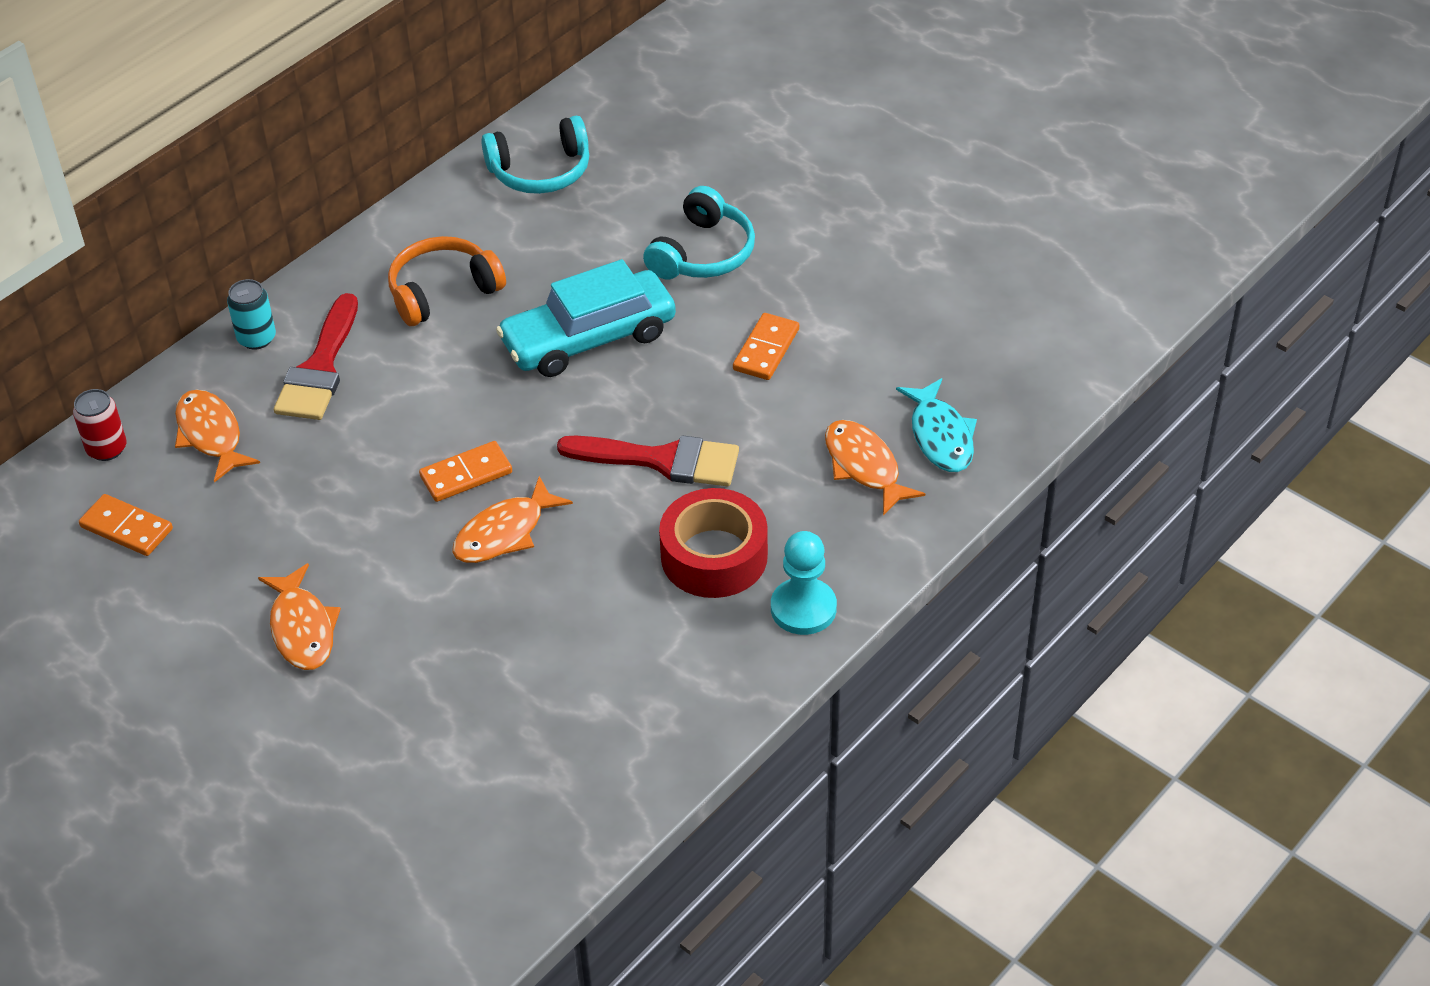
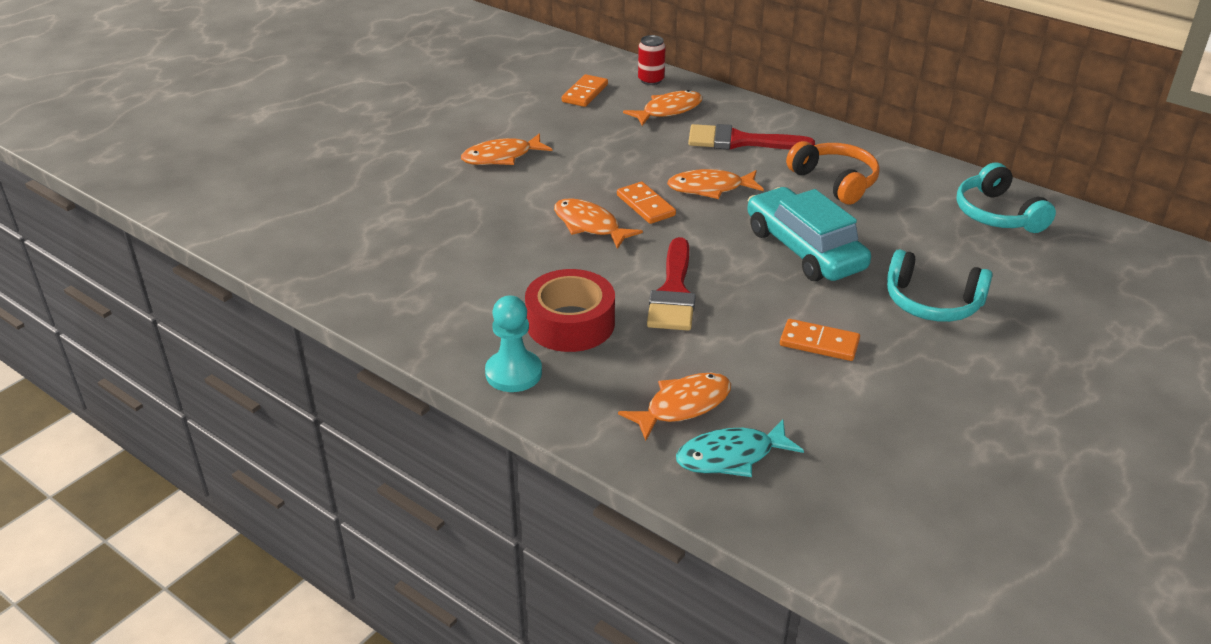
camera: 85 degrees right, 10 degrees down
(256, 338) = (762, 116): turquoise can -> none
(436, 409) = (710, 188): none -> orange fish

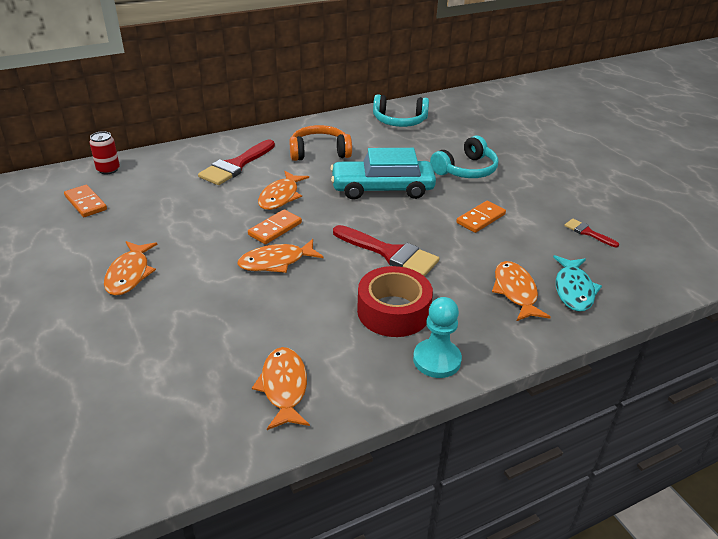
camera: 65 degrees left, 0 degrees up
(646, 205) = (275, 229): orange domino -> orange domino turned 45 degrees counterclockwise
(668, 110) = (161, 177): orange fish -> orange fish (284, 387)
(887, 449) = (587, 232): none -> red brush

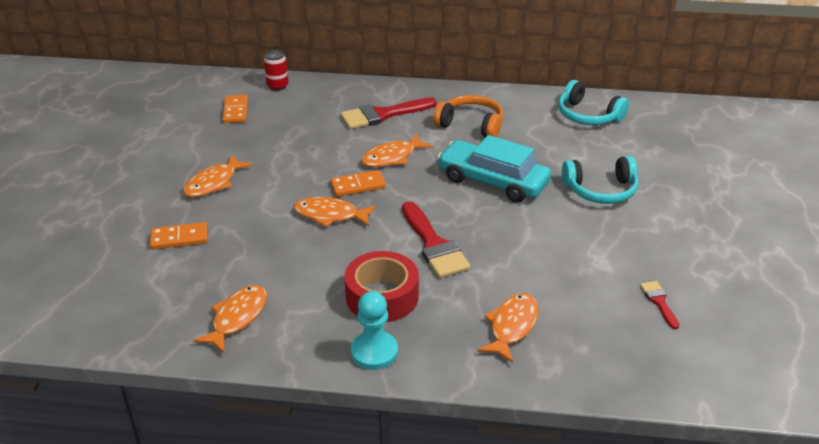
camera: 35 degrees right, 0 degrees up
(480, 218) = (558, 245): orange domino -> orange domino (179, 238)
(573, 290) = (573, 349): turquoise fish -> none

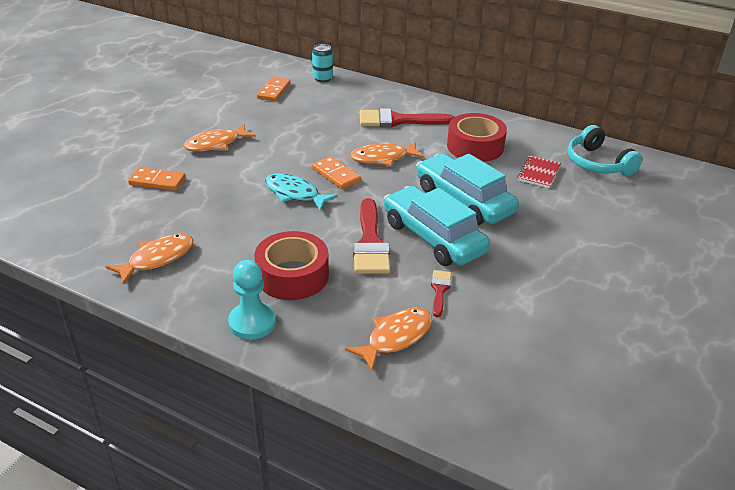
camera: 20 degrees right, 0 degrees up
(277, 86) = (322, 78): red can -> turquoise can
(330, 215) = (294, 194): orange fish -> turquoise fish
(358, 185) = (336, 175): orange domino -> orange domino turned 45 degrees clockwise
(471, 125) = (475, 146): orange headphones -> red tape
(487, 224) = (433, 237): none -> turquoise car
(543, 138) = (538, 173): none -> red notebook
(601, 190) = (568, 235): turquoise headphones -> none
(659, 302) = (563, 357): red brush -> red brush (439, 290)

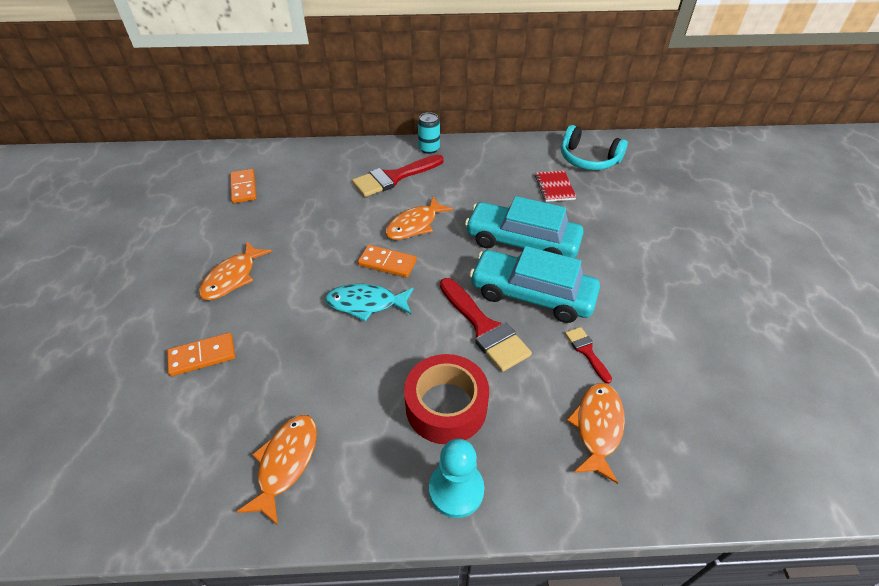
camera: 30 degrees left, 10 degrees up
(322, 78) = (282, 155): turquoise can -> turquoise can (429, 148)
(475, 146) = (482, 180): red tape -> none

